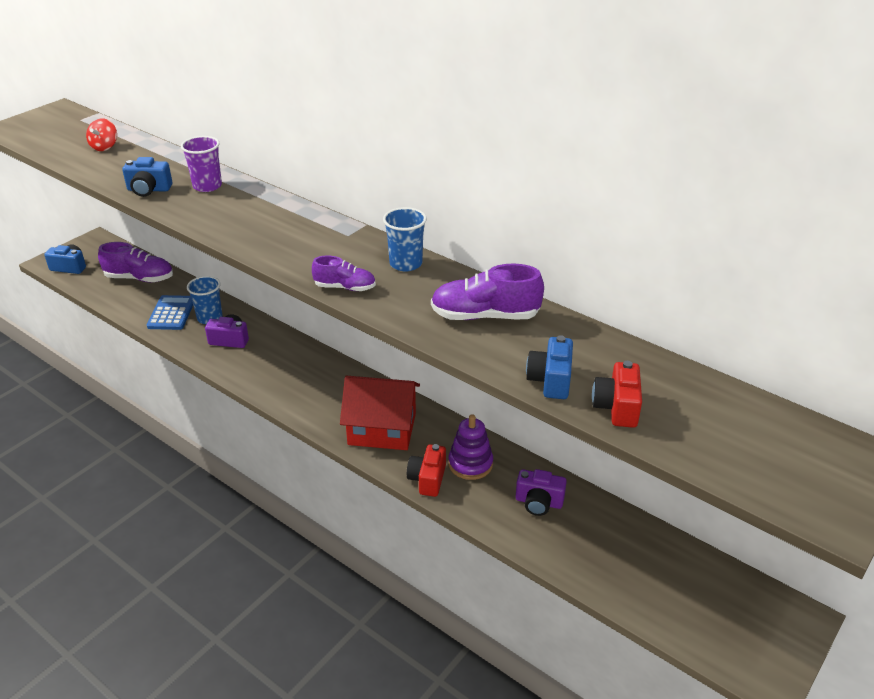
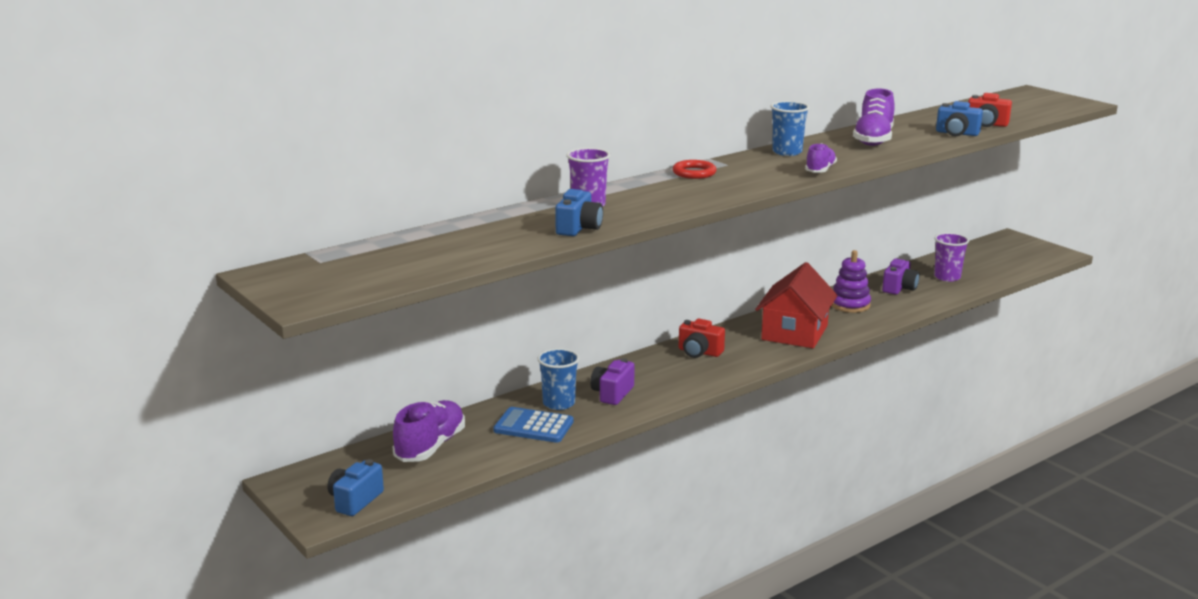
camera: 75 degrees left, 15 degrees down
(104, 147) = (433, 248): red spinning top -> none
(313, 221) = (694, 173): none -> red ring
(427, 479) = (866, 322): red camera -> red camera (699, 352)
(598, 546) = (947, 277): none -> purple cup

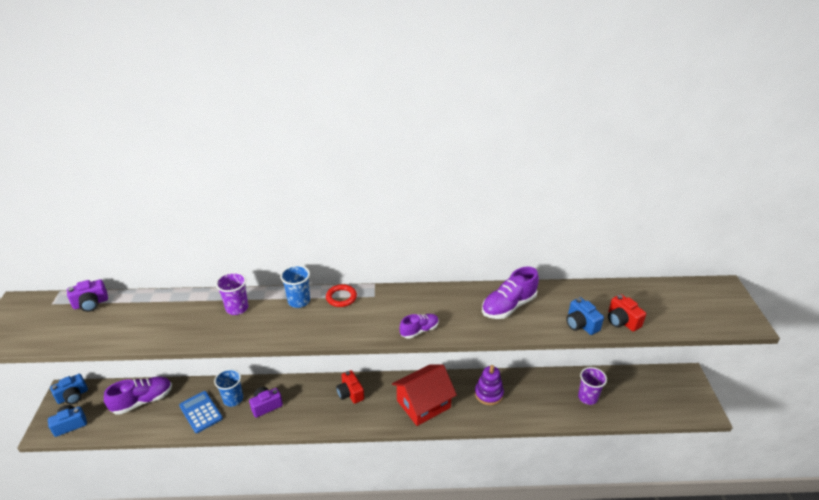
camera: 35 degrees right, 15 degrees up
(578, 228) = (198, 332): blue camera -> blue camera (73, 396)
(787, 152) = (430, 297): blue cup -> blue cup (299, 301)
(899, 288) = (540, 393): purple camera -> purple camera (91, 303)

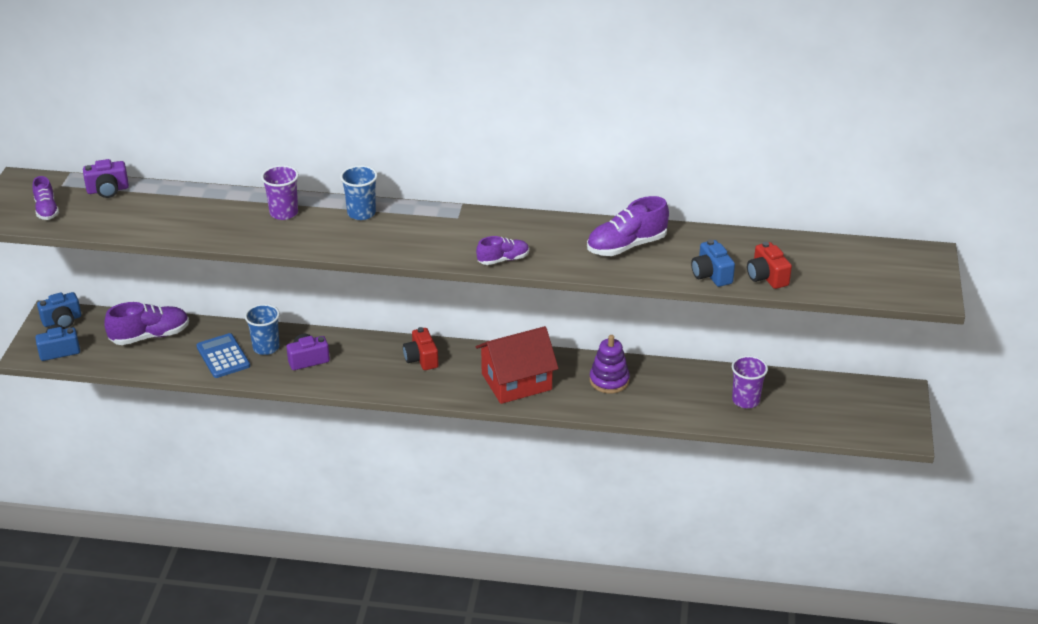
camera: 10 degrees right, 0 degrees up
(37, 328) = (46, 210): none -> purple shoe
(341, 297) = (415, 215): red ring -> none

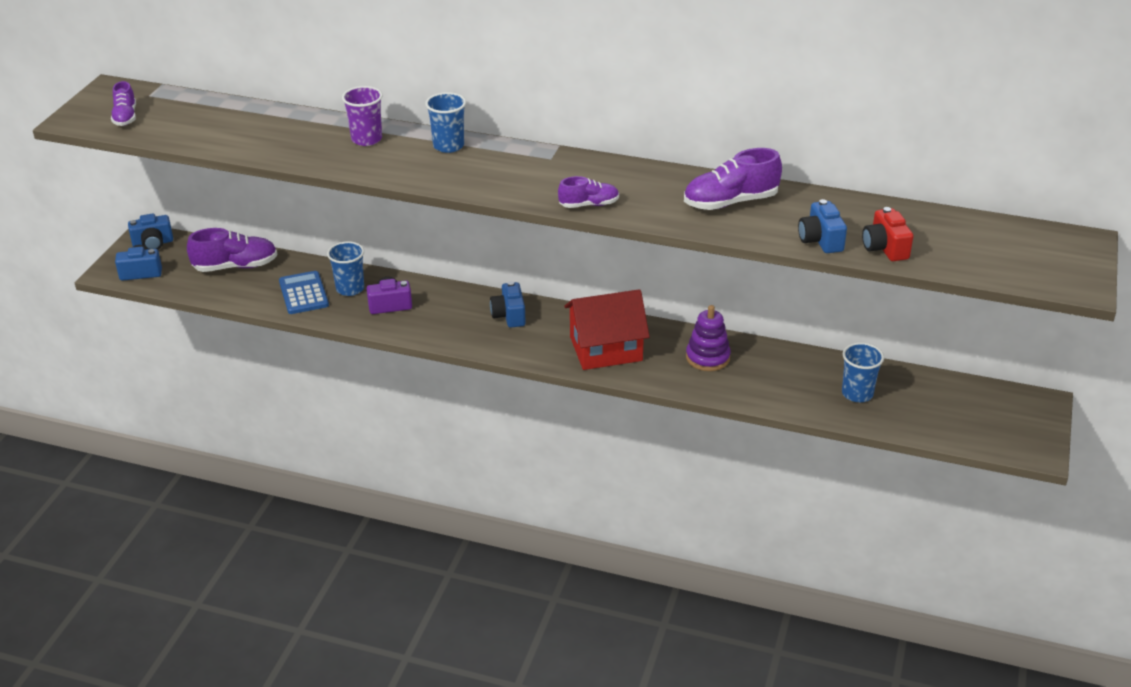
camera: 10 degrees right, 0 degrees up
(108, 190) = (193, 103): purple camera -> none
(421, 359) = (509, 315): red camera -> blue camera
(745, 400) = (857, 393): purple cup -> blue cup

